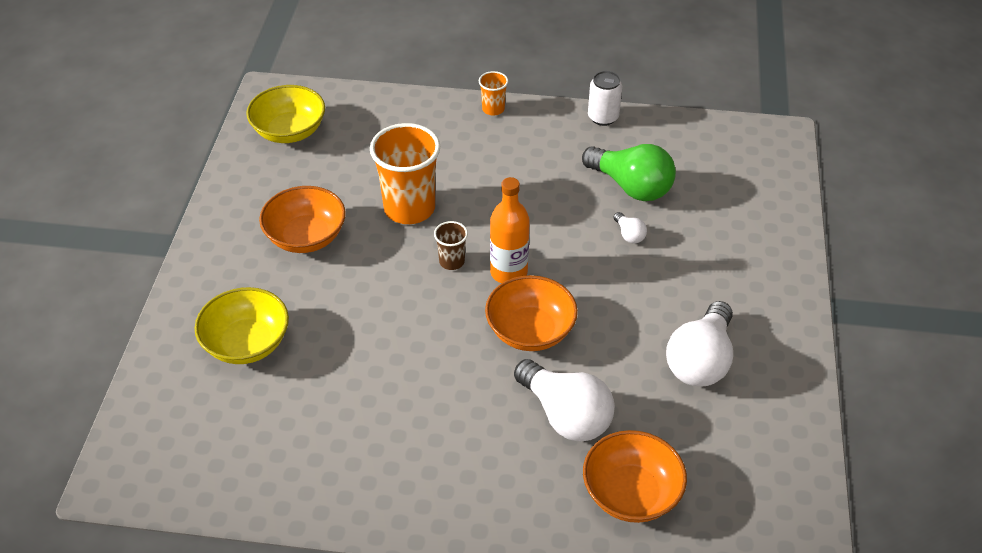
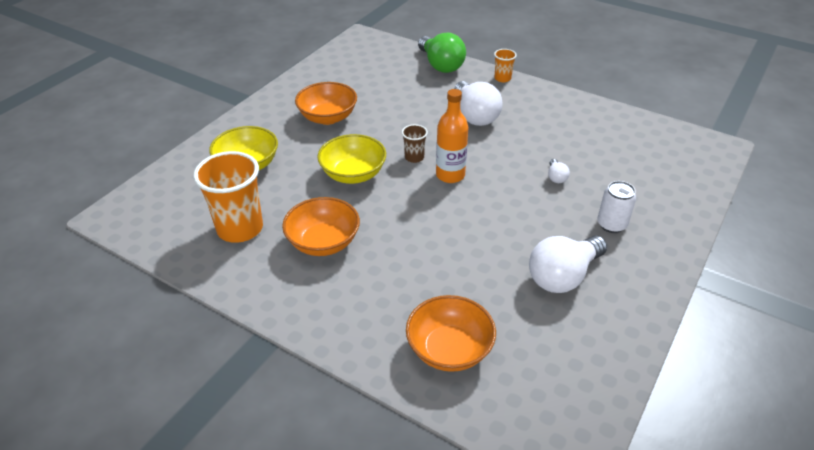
camera: 25 degrees right, 5 degrees down
(289, 131) = (359, 59): yellow bowl -> yellow bowl (353, 174)
(409, 208) = (406, 119): orange cup -> orange cup (240, 228)
(530, 331) = (442, 215): orange bowl -> orange bowl (323, 242)
(565, 415) = (432, 278): white light bulb -> white light bulb (474, 115)
(603, 117) = (580, 101): white can -> white can (611, 224)
(631, 186) = (576, 148): green light bulb -> green light bulb (440, 65)

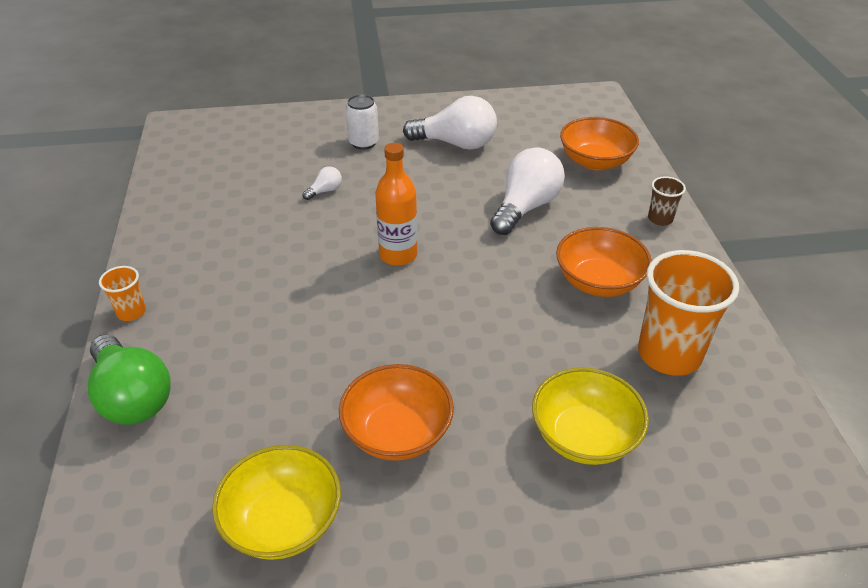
camera: 130 degrees left, 0 degrees up
(353, 174) = (482, 326): yellow bowl -> yellow bowl (283, 522)
(414, 157) = (396, 296): brown cup -> brown cup (660, 219)
(440, 65) = (132, 397): green light bulb -> green light bulb turned 120 degrees clockwise
(474, 115) = (256, 293): white light bulb -> white light bulb (525, 207)

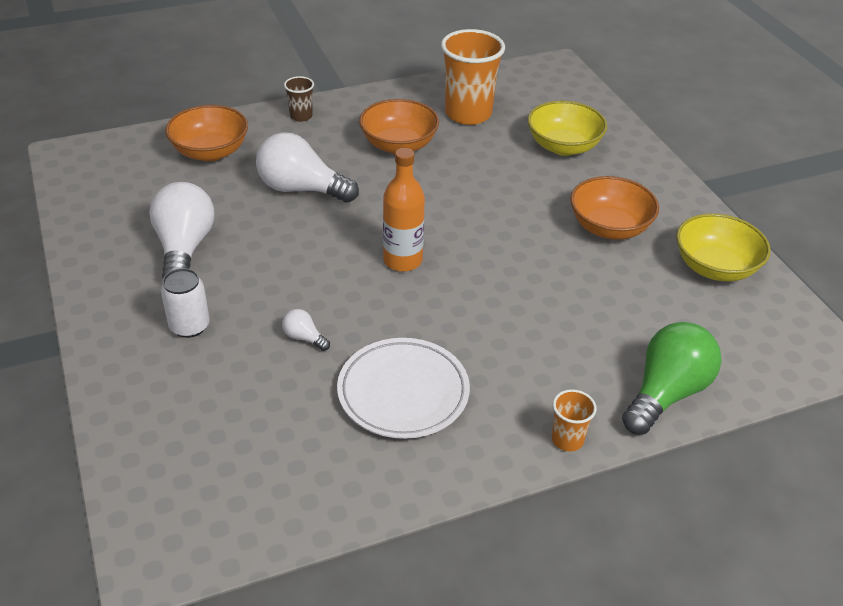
camera: 105 degrees left, 0 degrees up
(239, 232) = (403, 392): none -> white plate

